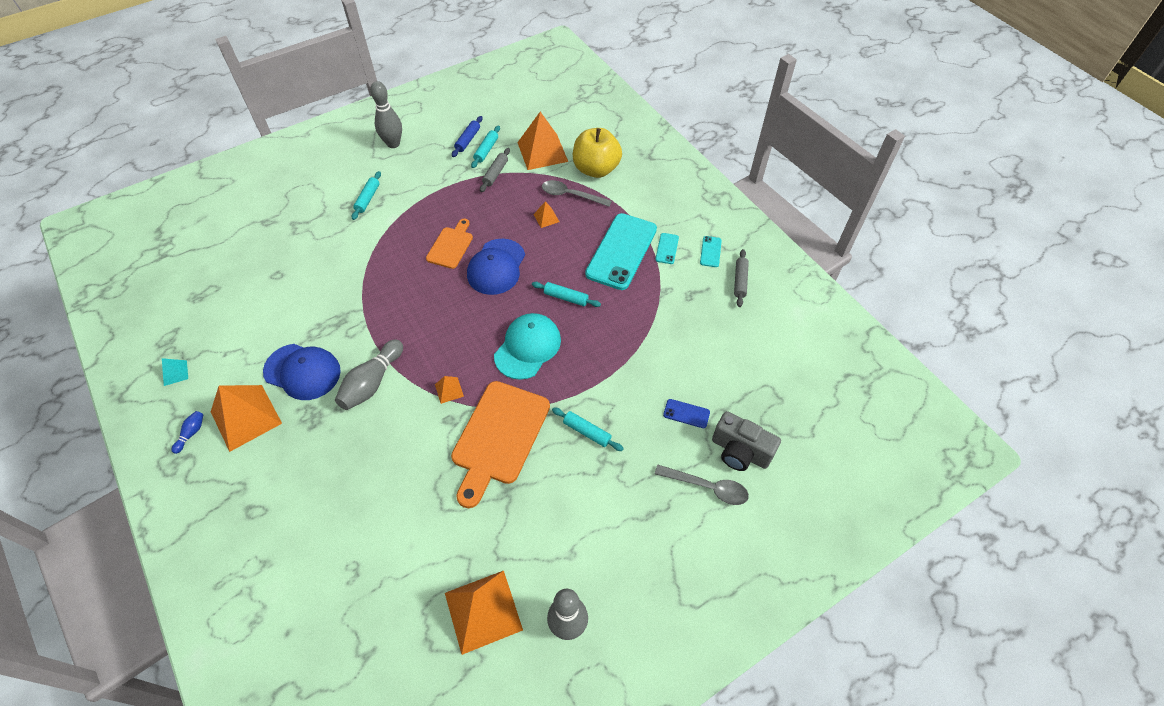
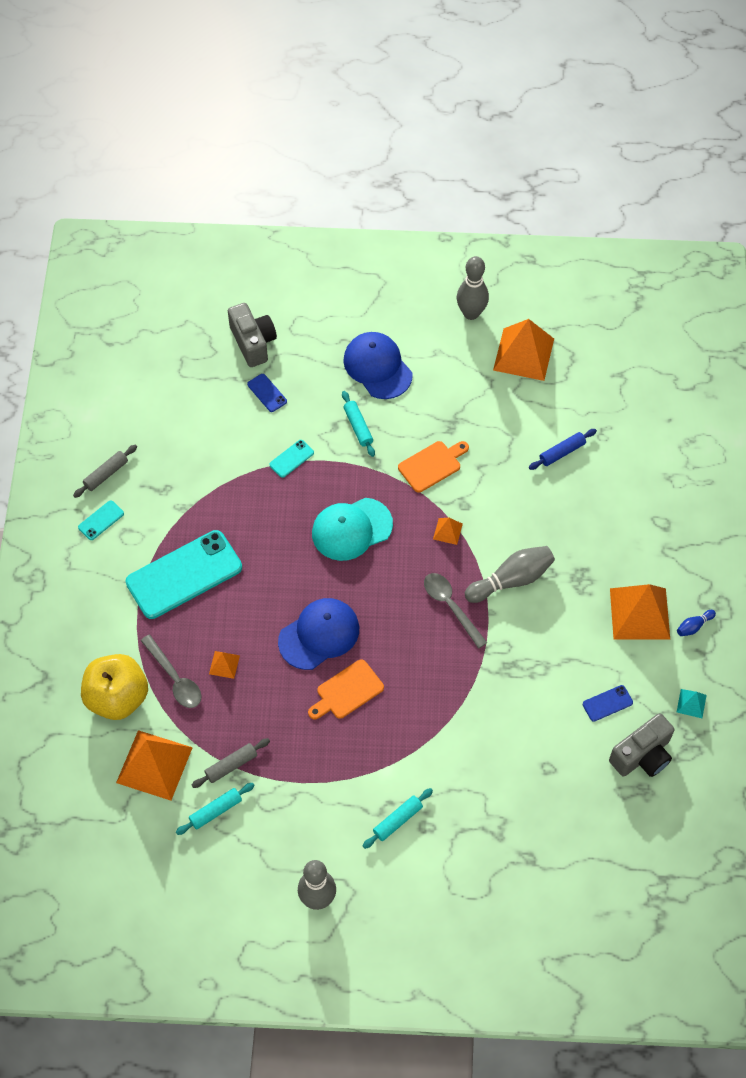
camera: 145 degrees left, 5 degrees up
(205, 317) = (642, 755): none -> grey camera
(247, 337) = (607, 703): none -> blue phone
(302, 371) = (570, 630): blue cap -> blue cap (377, 367)
(468, 140) = (225, 844): blue rolling pin -> blue rolling pin (562, 452)
(499, 437) = (432, 465): orange cutting board -> orange cutting board, size x0.56
(566, 297) = (278, 558): turquoise rolling pin -> none
(667, 248) = (138, 550): turquoise phone -> turquoise phone (291, 459)
(707, 487) = (301, 334): grey spoon -> grey spoon (451, 606)

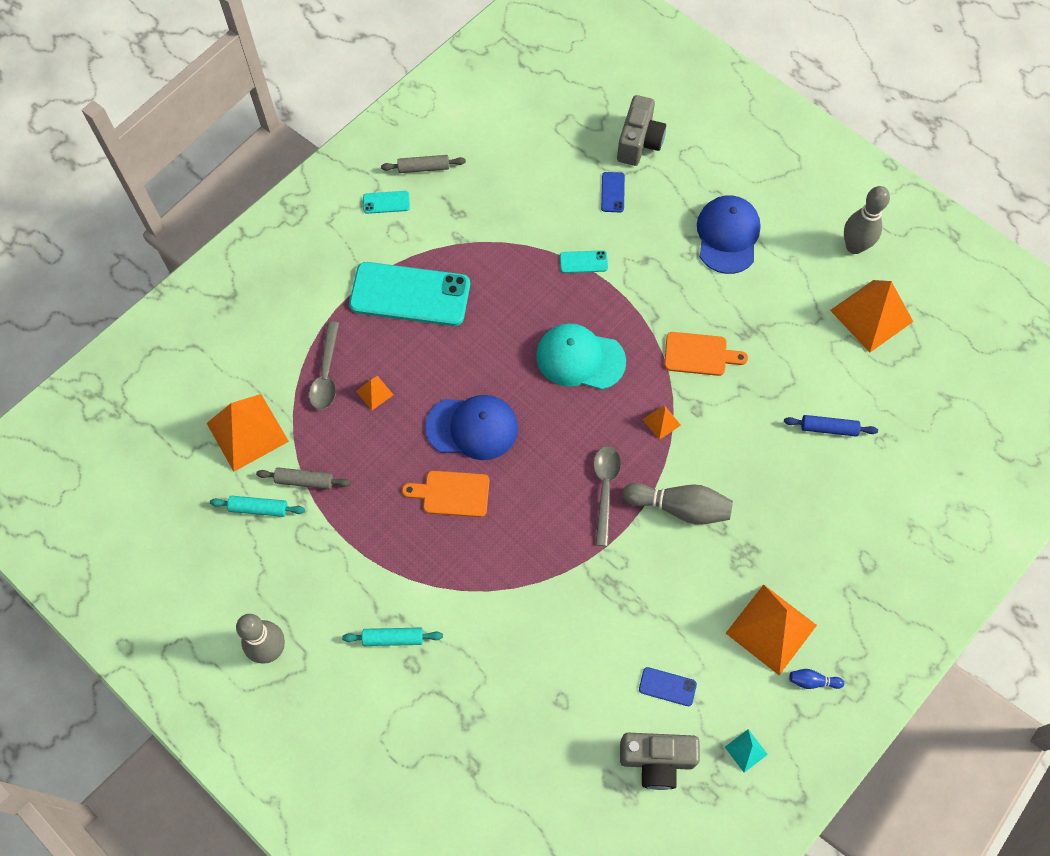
camera: 40 degrees right, 5 degrees up
(117, 697) = (269, 355): yellow apple -> none
(358, 427) = (664, 275): turquoise rolling pin -> none

